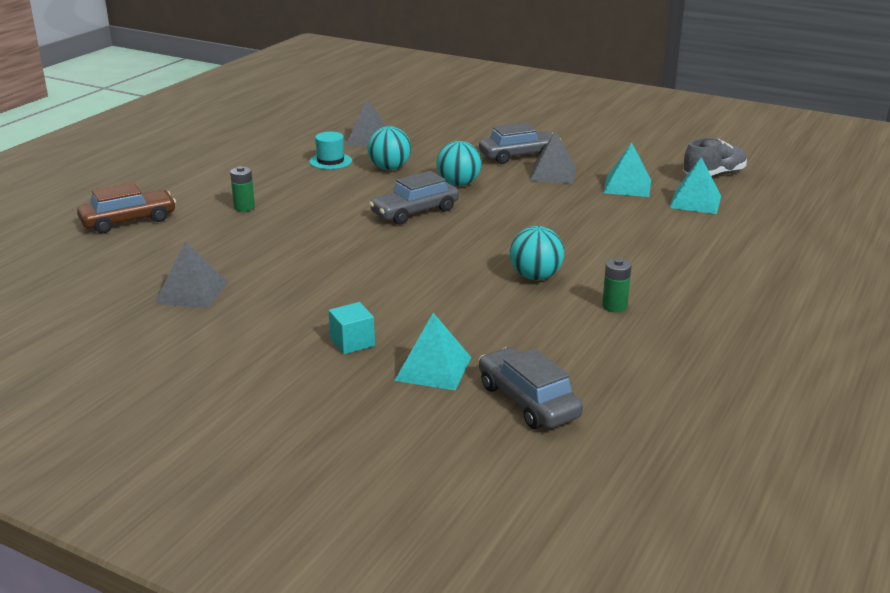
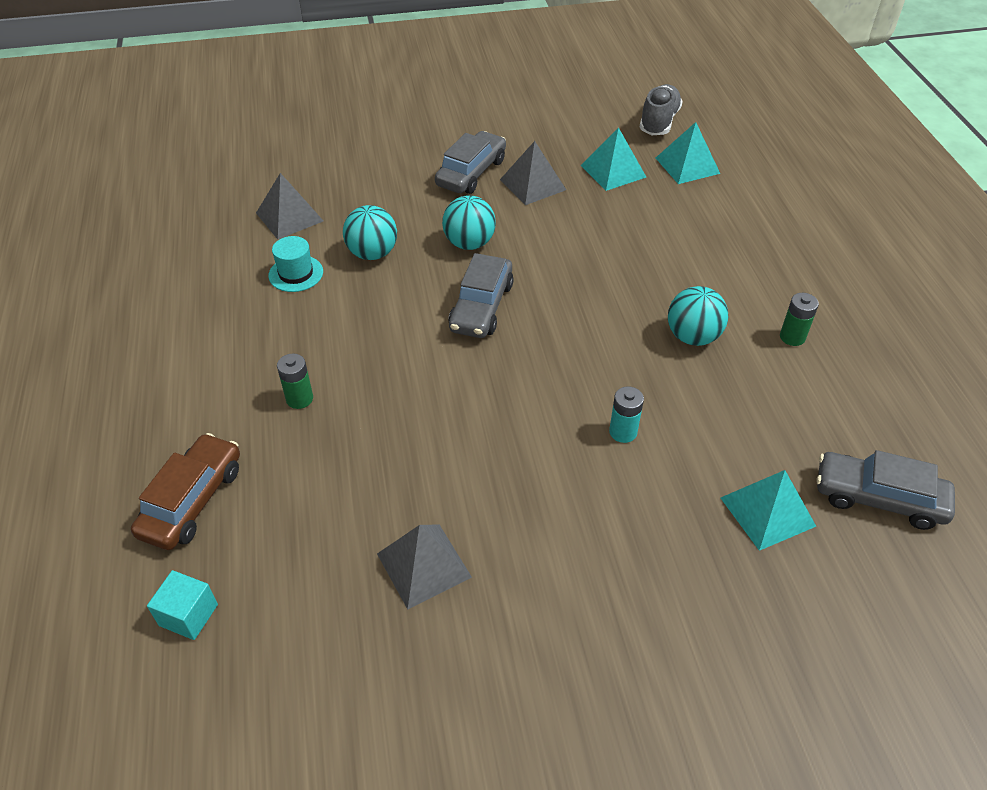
camera: 40 degrees left, 20 degrees up
(352, 342) = (663, 526): turquoise cube -> turquoise cube (188, 615)
(404, 295) = (623, 432): none -> turquoise battery

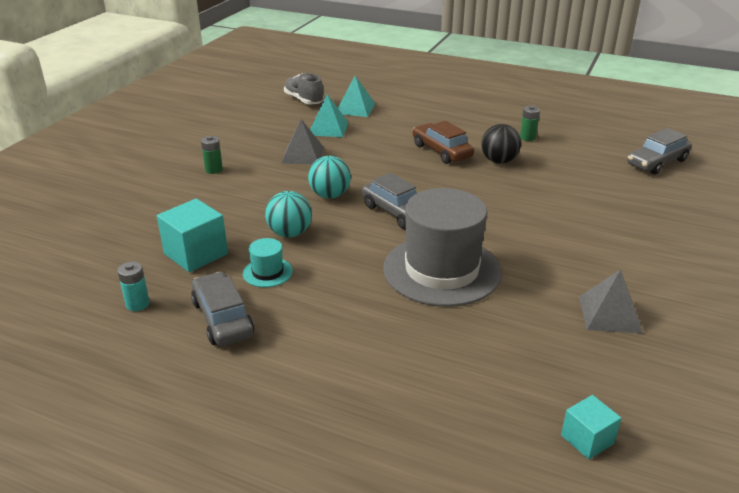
camera: 55 degrees left, 15 degrees down
(192, 500) = (469, 402): brown car -> brown car (441, 151)
(289, 217) = (196, 254): grey pyramid -> turquoise cube
(299, 399) = (408, 314): green battery -> green battery (214, 170)
(398, 389) = (441, 270): none -> grey hat
(471, 173) = (258, 169): grey car -> grey car (223, 319)
(623, 432) = (554, 208): turquoise battery -> turquoise battery (137, 304)
(692, 336) = (499, 161): turquoise ball -> black ball
(767, 511) = (645, 192): turquoise pyramid -> none

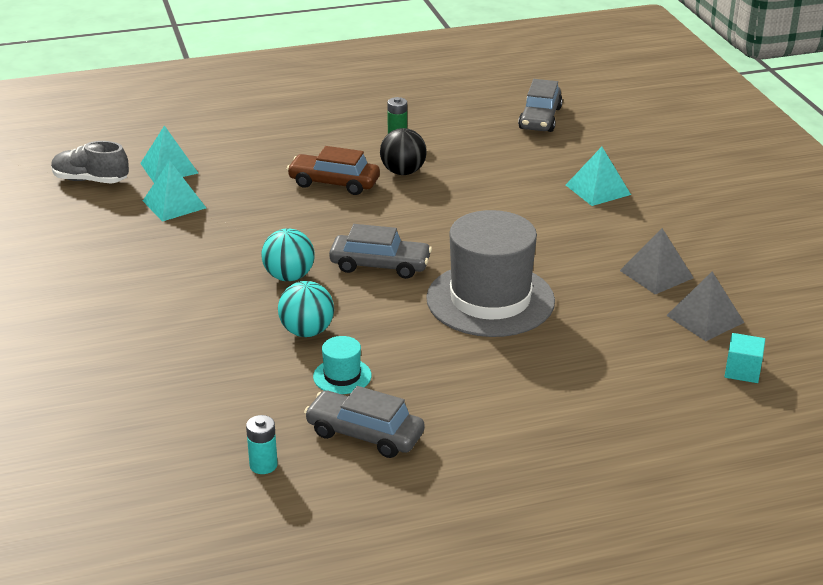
camera: 40 degrees left, 0 degrees up
(196, 254) = (244, 395): turquoise cube -> none
(214, 170) = (116, 304): green battery -> none
(303, 155) = (193, 246): grey pyramid -> grey pyramid (705, 318)
(641, 228) = (598, 189): none -> turquoise pyramid

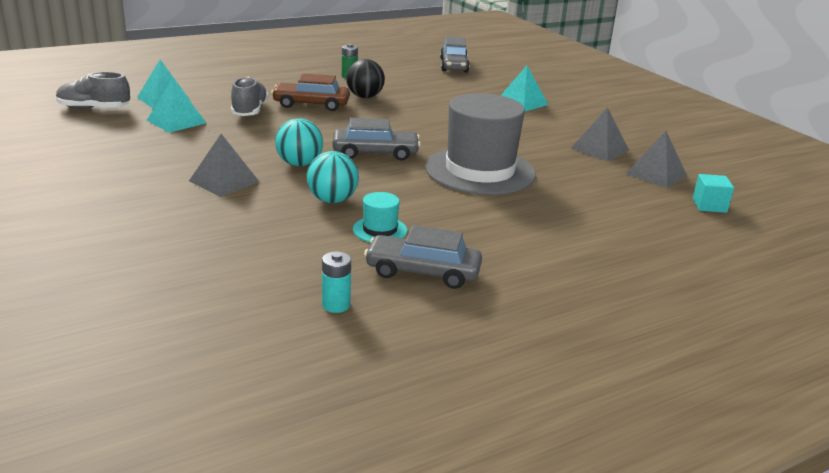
camera: 15 degrees left, 5 degrees down
(201, 297) = (224, 181): none -> grey pyramid
(259, 191) = (249, 111): none -> grey shoe

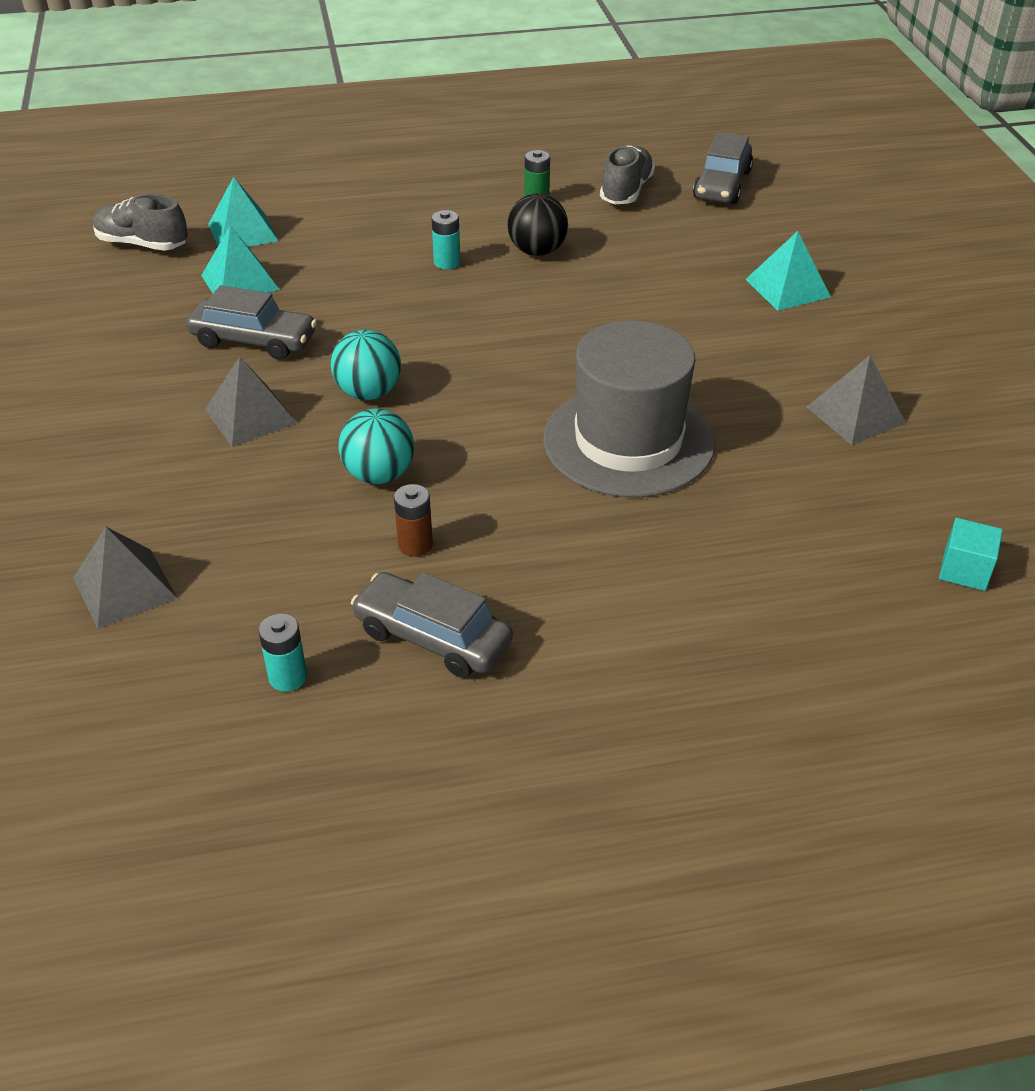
camera: 20 degrees right, 15 degrees up
(249, 111) = (351, 269): grey shoe -> grey shoe (626, 191)
(311, 104) = (447, 262): brown car -> turquoise battery
(375, 153) = (489, 382): grey car -> grey car (254, 340)
(380, 230) = (415, 545): turquoise hat -> brown battery
(656, 174) = (917, 486): grey pyramid -> grey pyramid (124, 587)

